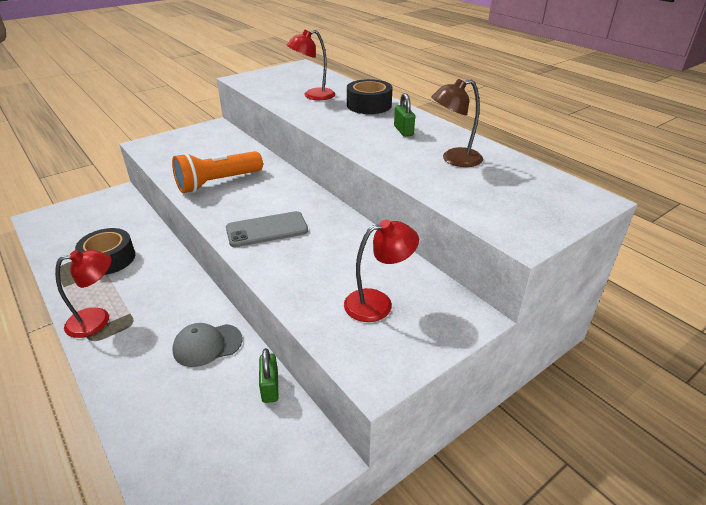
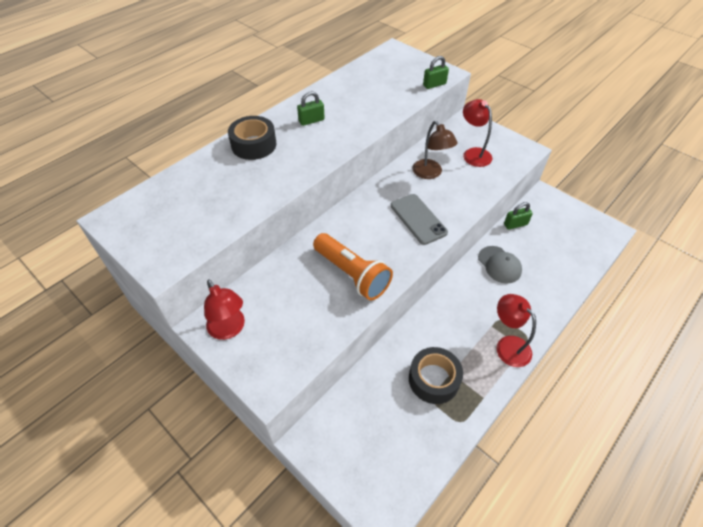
camera: 100 degrees left, 15 degrees up
(313, 96) = (228, 187): red lamp -> red lamp (229, 329)
(454, 159) = (357, 95): brown lamp -> brown lamp (430, 173)
(484, 220) = (434, 84): none -> green padlock

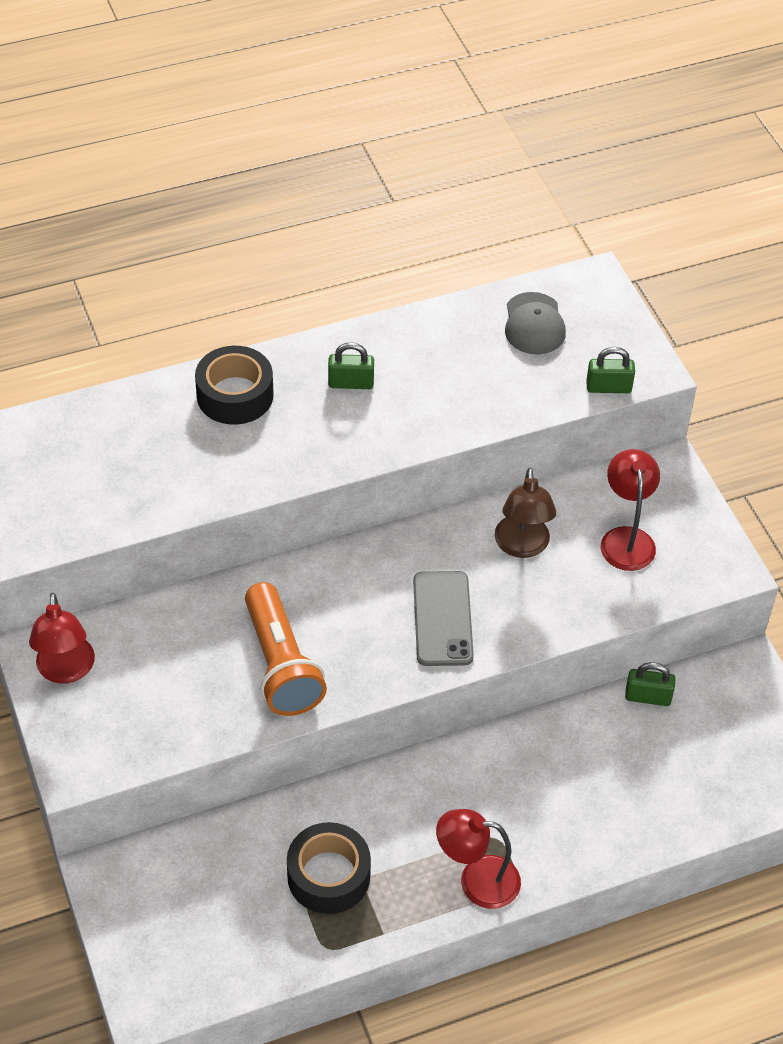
camera: 25 degrees right, 0 degrees up
(499, 264) = (563, 753): grey cap -> grey cap (534, 324)
(508, 345) = (477, 880): red lamp -> red lamp turned 75 degrees counterclockwise

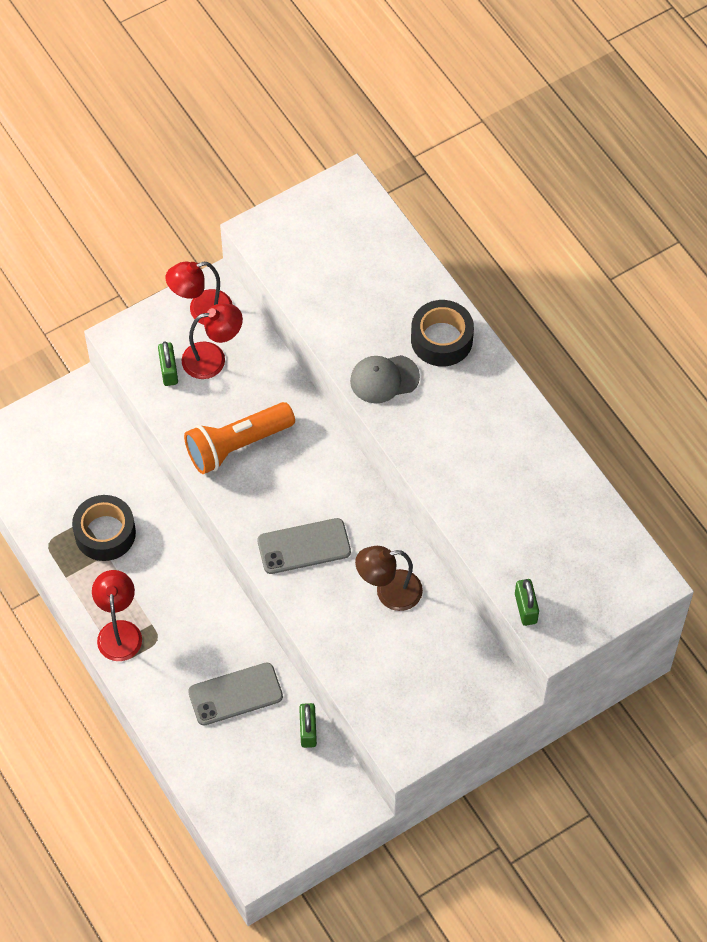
camera: 80 degrees right, 10 degrees up
(351, 383) = (477, 417): green padlock -> green padlock (168, 371)
(534, 324) = (583, 541): grey cap -> grey cap (384, 379)
(588, 764) = (235, 694): none -> grey phone
(626, 539) = (416, 669): red lamp -> red lamp (213, 358)

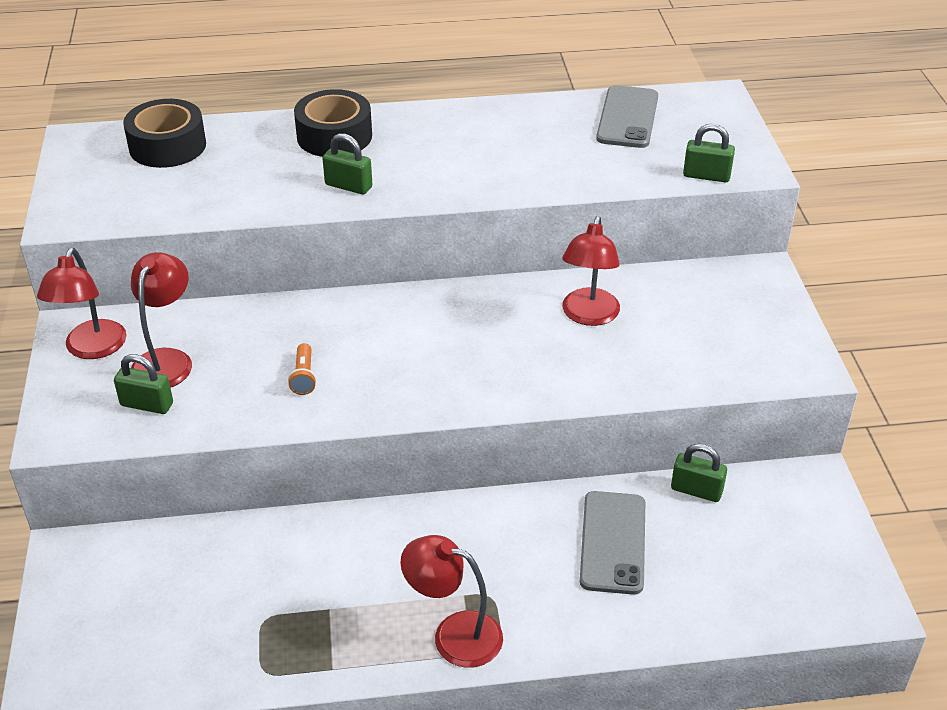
camera: 65 degrees left, 20 degrees down
(105, 533) = (295, 599): black tape -> black tape (167, 146)
(237, 445) = (304, 377): orange flashlight -> orange flashlight, size x0.41
(304, 546) = (484, 364): grey phone -> grey phone (627, 117)
(384, 379) = (348, 186): grey cap -> green padlock
(389, 592) = (588, 316): brown lamp -> red lamp

